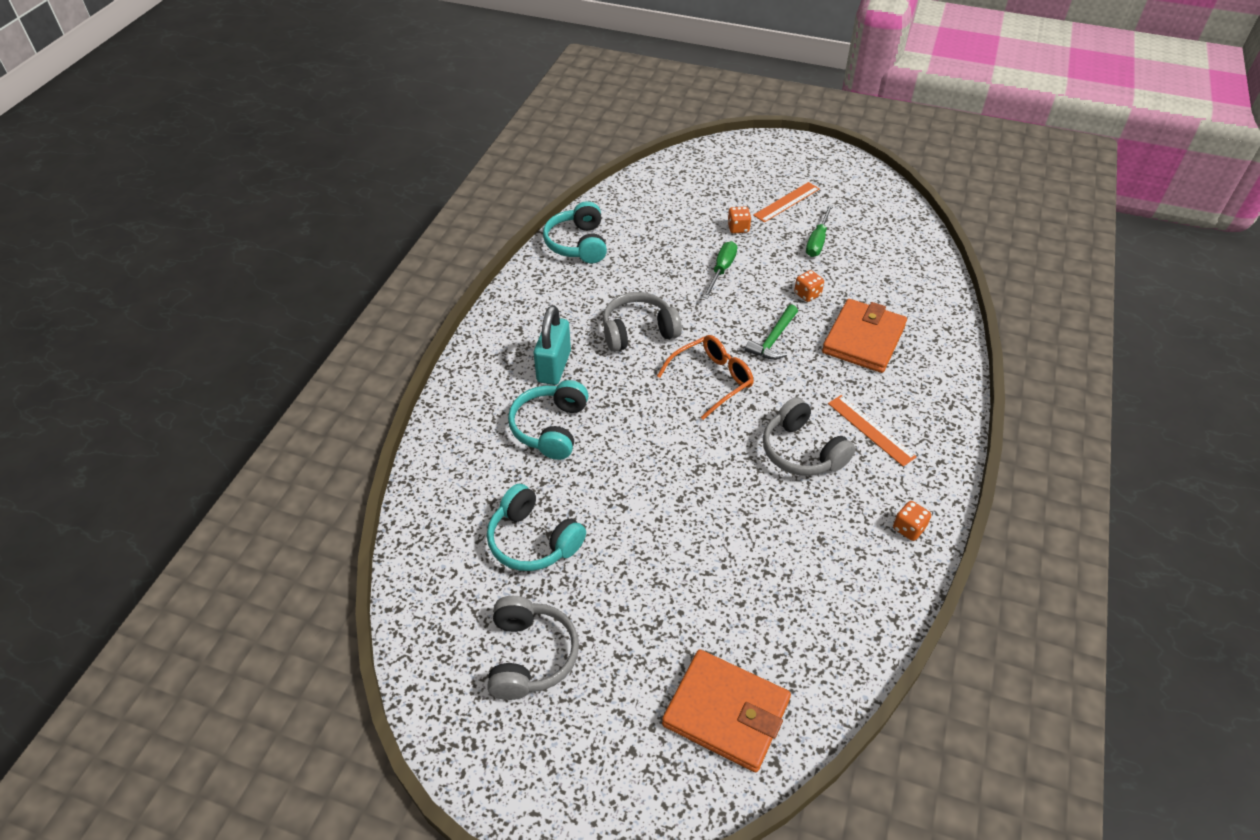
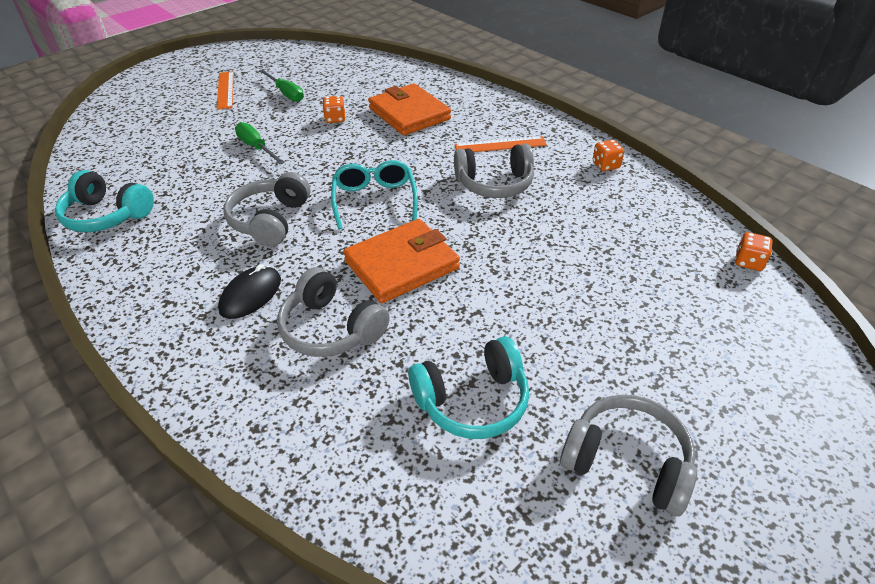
camera: 60 degrees left, 5 degrees down
(551, 428) = (331, 328): turquoise headphones -> grey headphones
(554, 366) = (250, 295): turquoise padlock -> black mouse
(712, 380) = (374, 200): orange glasses -> turquoise glasses
(726, 713) = (747, 332): orange wallet -> orange wallet (402, 265)
(738, 228) = (220, 121): orange dice -> orange dice (748, 262)
(773, 340) = (364, 152): green hammer -> none

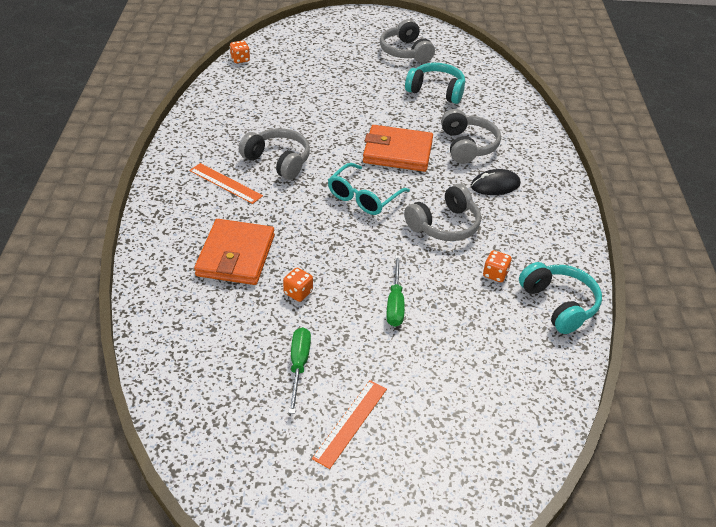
camera: 140 degrees left, 0 degrees up
(606, 165) = (197, 130): orange dice -> orange dice (495, 274)

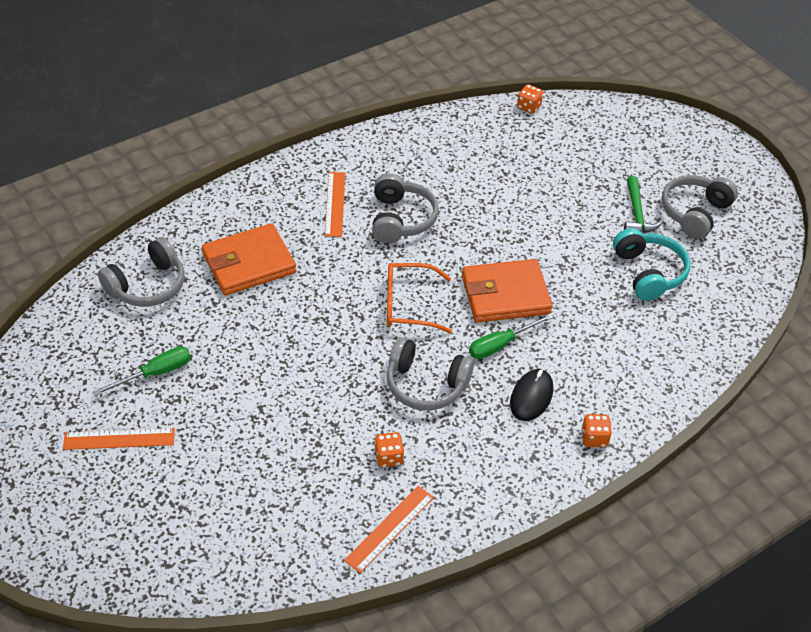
camera: 55 degrees right, 5 degrees up
(298, 293) = (239, 327): orange dice -> orange dice (594, 438)
(363, 197) = (408, 305): turquoise glasses -> orange glasses
(383, 70) = (637, 213): none -> green hammer
(395, 303) = (283, 400): green screwdriver -> green screwdriver (501, 344)
(397, 152) = (505, 294): orange wallet -> orange wallet turned 75 degrees counterclockwise
(467, 146) = (576, 343): grey headphones -> grey headphones (147, 285)
(495, 185) = (531, 396): black mouse -> black mouse turned 75 degrees clockwise
(559, 304) = (390, 528): turquoise headphones -> orange ruler

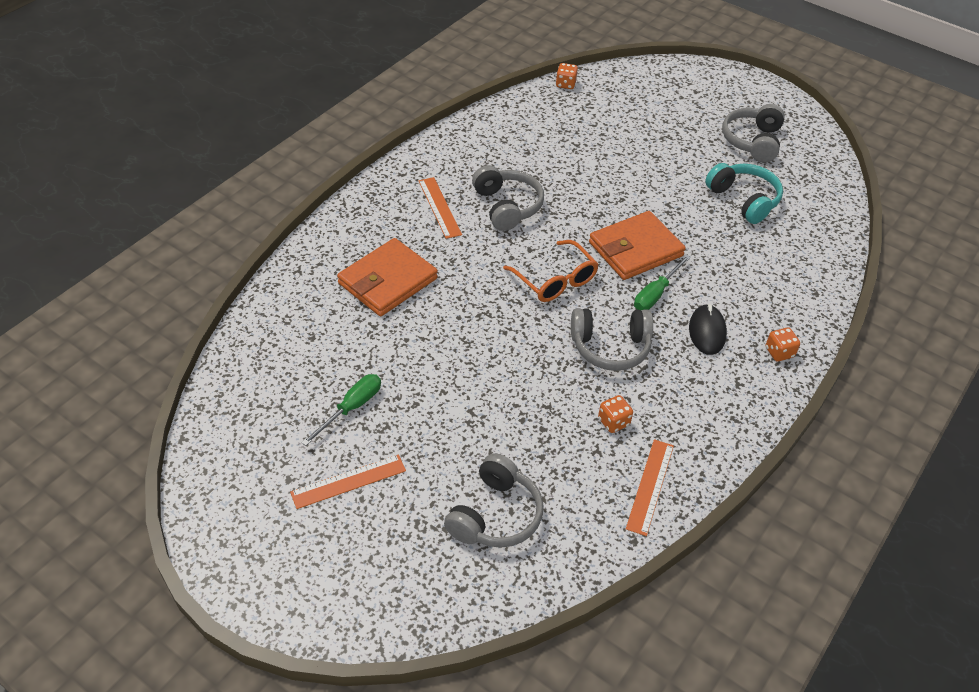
camera: 20 degrees left, 0 degrees up
(147, 285) = (299, 327): grey headphones -> grey headphones (495, 515)
(408, 305) = (555, 280): orange glasses -> orange glasses turned 105 degrees counterclockwise
(637, 213) = (706, 153): green hammer -> none

